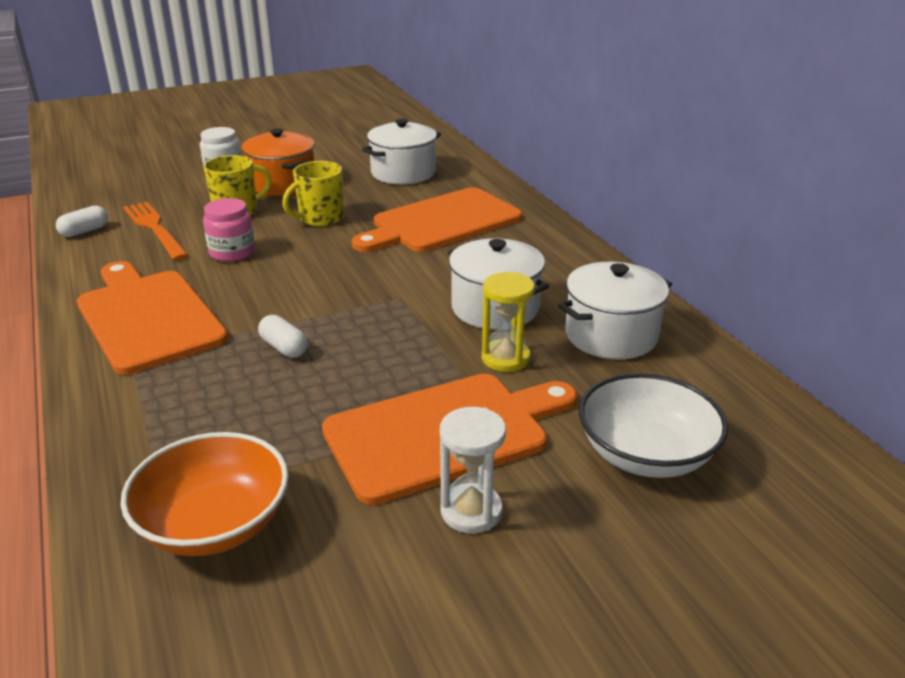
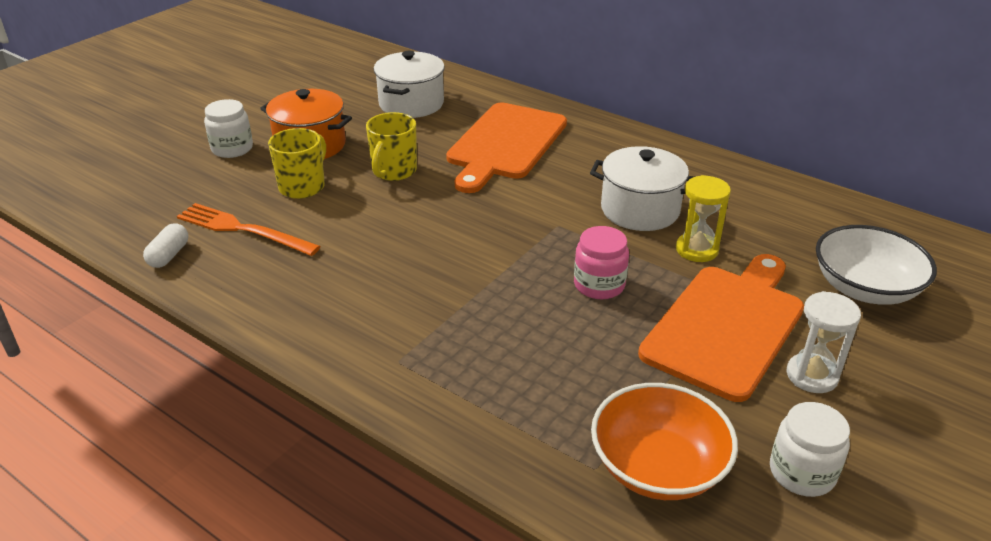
camera: 30 degrees left, 5 degrees up
(148, 317) = (362, 319): orange cutting board -> none
(232, 252) = (356, 230): pink jar -> pink jar (599, 285)
(284, 348) = (521, 303): white capsule -> none
(338, 593) = (802, 472): none -> white jar
(611, 335) = (744, 205): white pot -> none

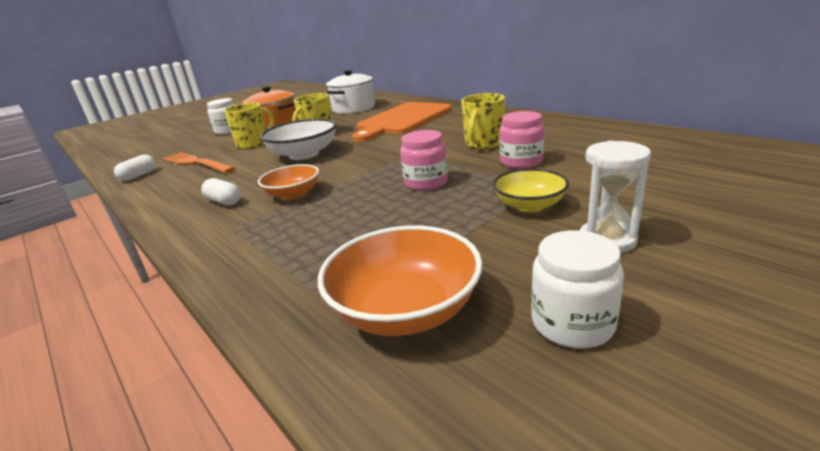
camera: 15 degrees right, 10 degrees down
(353, 314) = (224, 201): none -> white capsule
(440, 302) = (293, 194): none -> orange bowl
(640, 210) = (483, 144): white pot -> yellow mug
(697, 250) = (521, 162): yellow hourglass -> pink jar
(727, 326) = (529, 205): orange cutting board -> yellow bowl
(865, 288) = (678, 180): white bowl -> white bowl (304, 154)

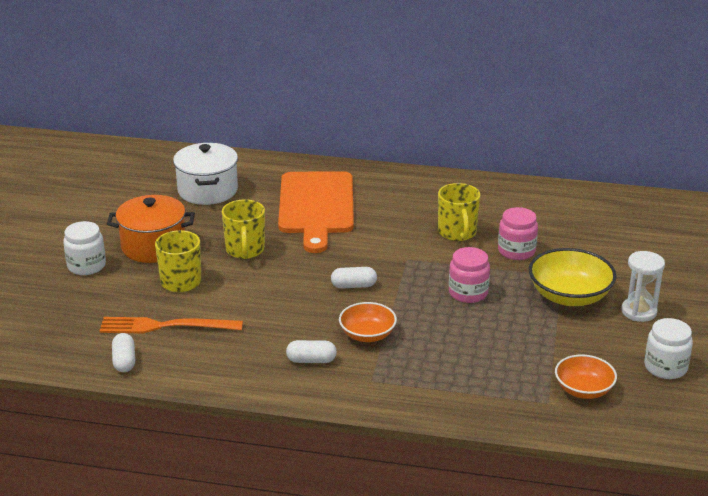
camera: 40 degrees left, 5 degrees up
(304, 154) = (285, 284): white bowl -> none
(345, 162) = (354, 286): none -> white capsule
(405, 310) = (583, 390): orange bowl -> orange bowl, size x0.64
(529, 205) = (569, 296): yellow bowl -> yellow bowl, size x1.56

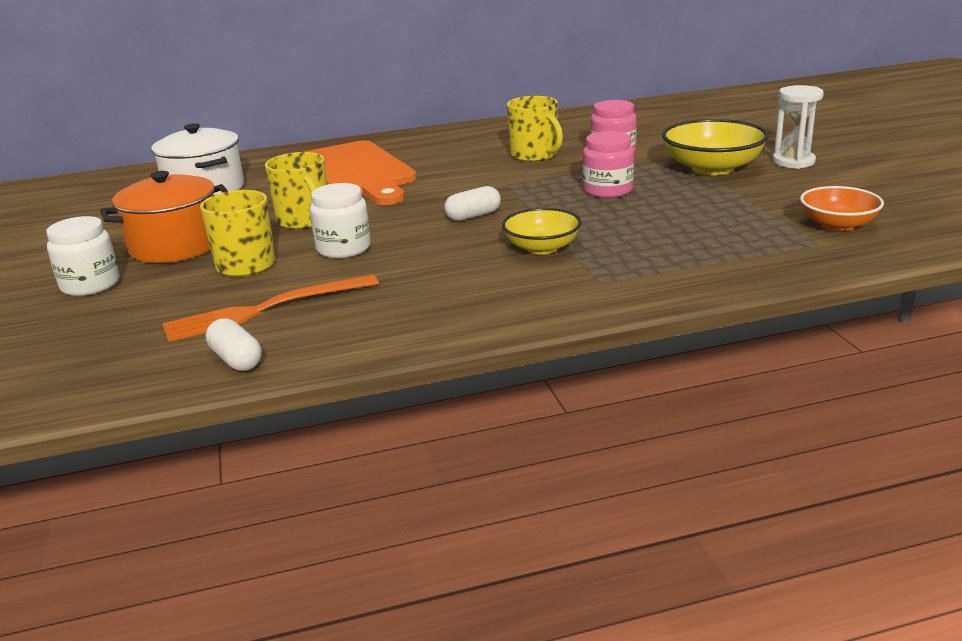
camera: 25 degrees left, 5 degrees down
(311, 360) = (502, 286): white capsule -> none
(367, 335) = (542, 248): orange bowl -> yellow bowl
(665, 367) = (883, 189): white jar -> white jar (343, 248)

